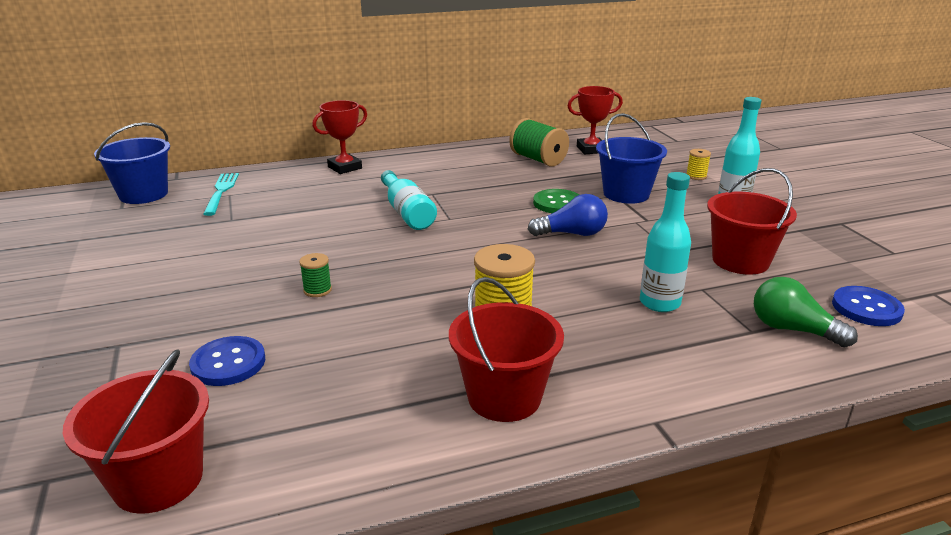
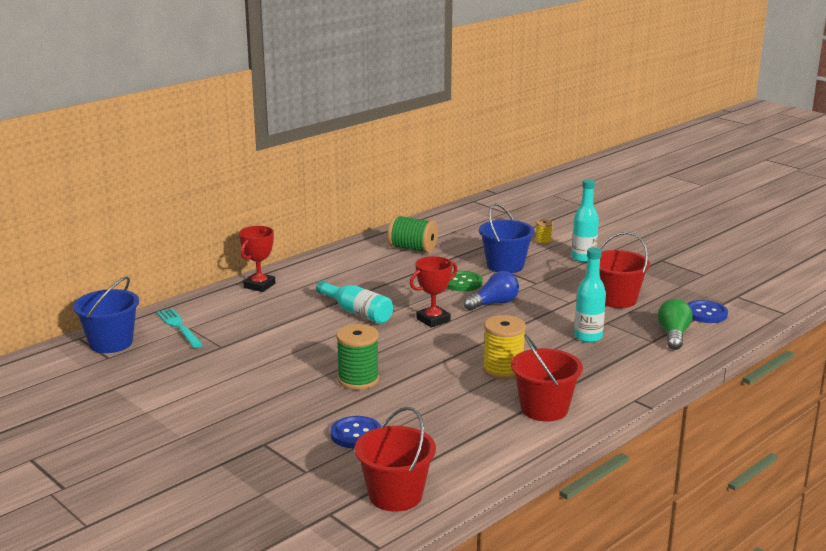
camera: 25 degrees left, 5 degrees down
(317, 290) = (358, 379): green spool -> green spool, size x1.94
(591, 149) = (446, 232): red trophy -> red trophy (433, 320)
(792, 330) = (673, 335): green light bulb -> green light bulb turned 90 degrees clockwise

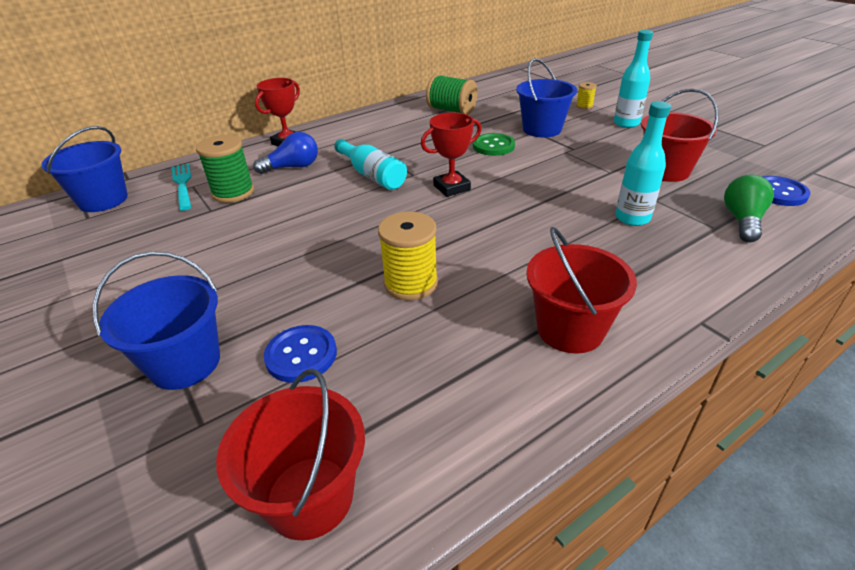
camera: 10 degrees right, 15 degrees up
(272, 443) = (185, 363): none -> blue bucket
(358, 379) = (339, 264): green spool -> green spool (233, 192)
(494, 303) = (523, 171): blue light bulb -> blue light bulb (292, 167)
(503, 370) = (521, 260): yellow spool -> yellow spool (411, 283)

